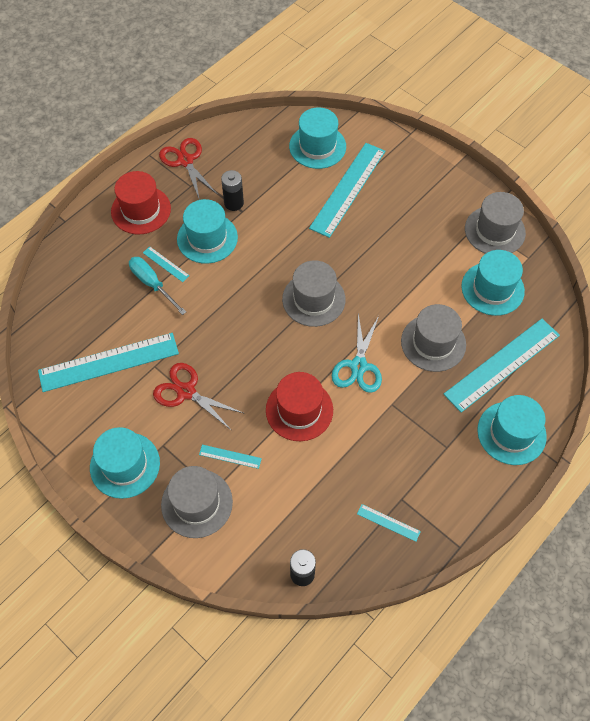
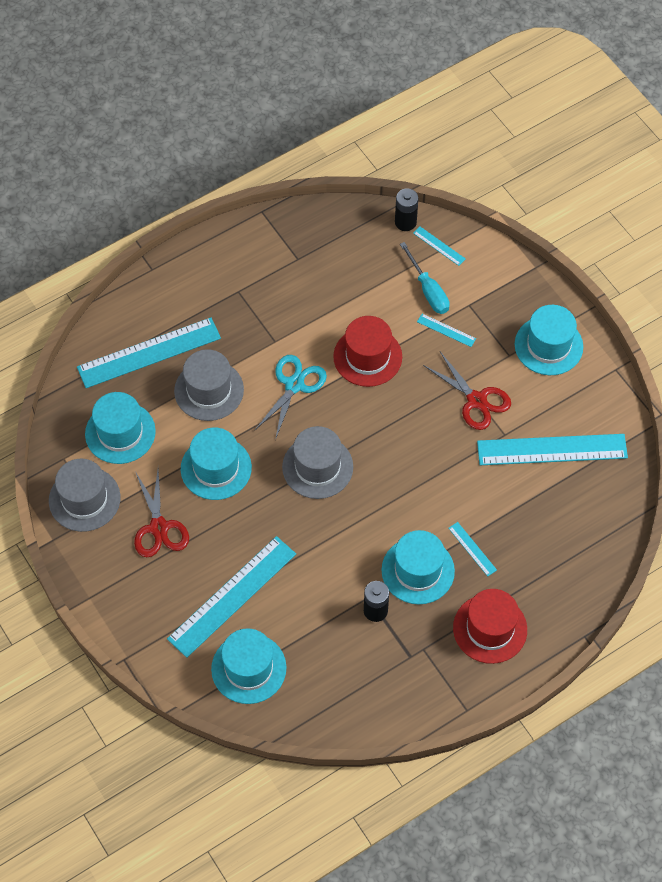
camera: 165 degrees left, 0 degrees up
(152, 284) = (492, 528): turquoise screwdriver -> turquoise screwdriver (428, 290)
(185, 161) = (422, 688): red scissors -> red scissors (159, 527)
(197, 503) = (486, 297): grey hat -> none
(388, 522) = (316, 243): turquoise ruler -> turquoise ruler (439, 246)
(511, 433) = (171, 289): turquoise hat -> turquoise hat (216, 468)

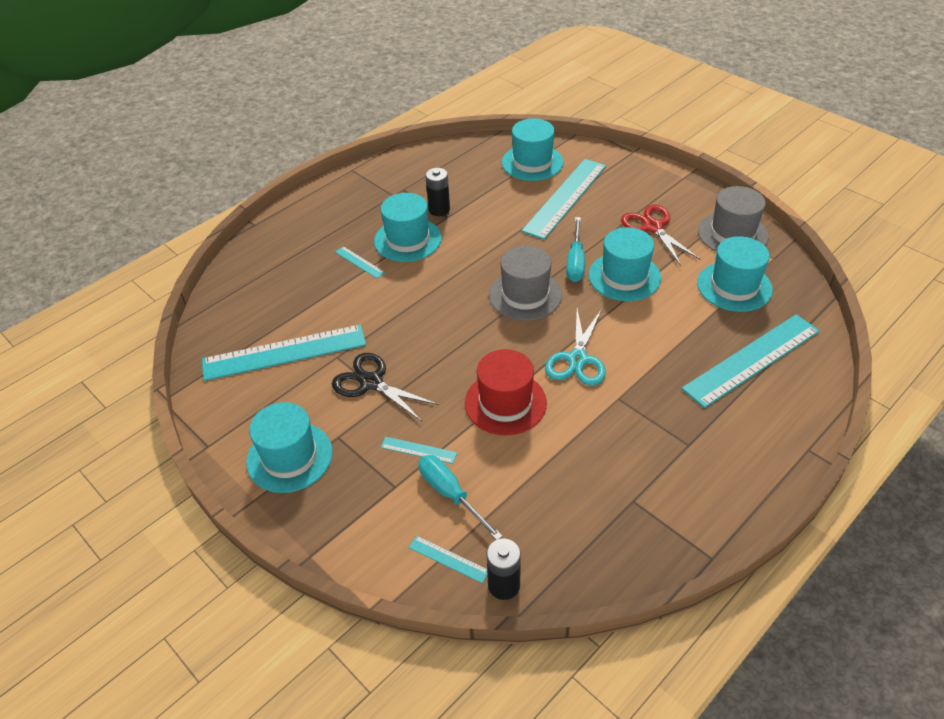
camera: 170 degrees right, 15 degrees down
(209, 390) = (666, 337): grey hat -> none
(255, 498) = (575, 262): none -> turquoise screwdriver
(476, 400) = (371, 382): red scissors -> black scissors
(490, 629) = (337, 215): red hat -> none

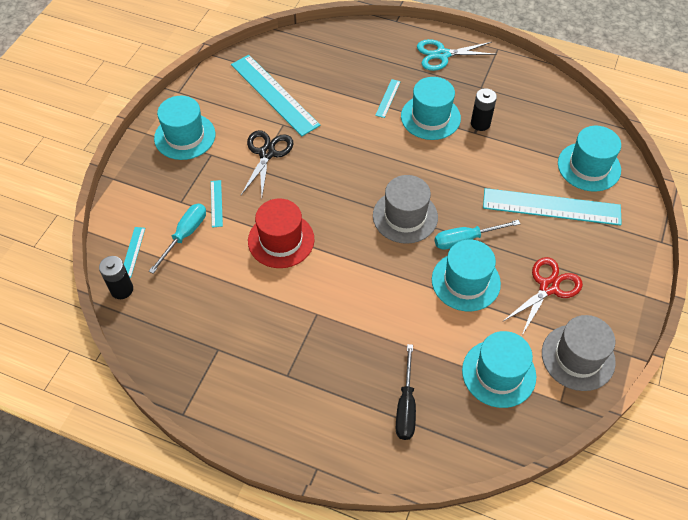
camera: 65 degrees right, 10 degrees up
(577, 359) = (347, 274): turquoise scissors -> turquoise scissors (442, 55)
(752, 360) = (406, 406): turquoise ruler -> black screwdriver

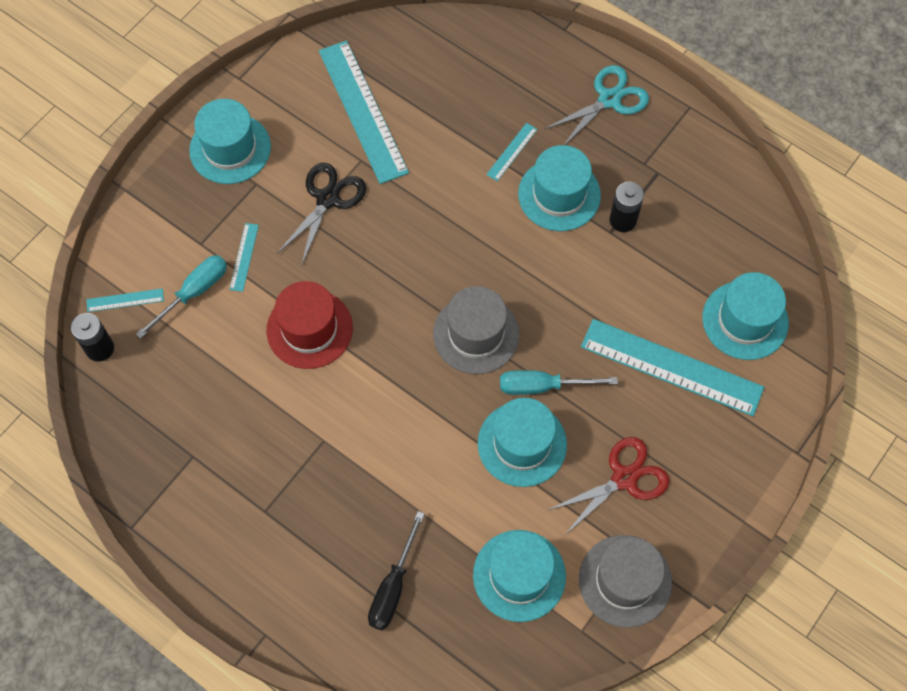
camera: 15 degrees right, 10 degrees up
(133, 252) = (125, 300): turquoise ruler -> turquoise ruler turned 60 degrees clockwise
(442, 55) = (609, 99): turquoise scissors -> turquoise scissors turned 135 degrees clockwise

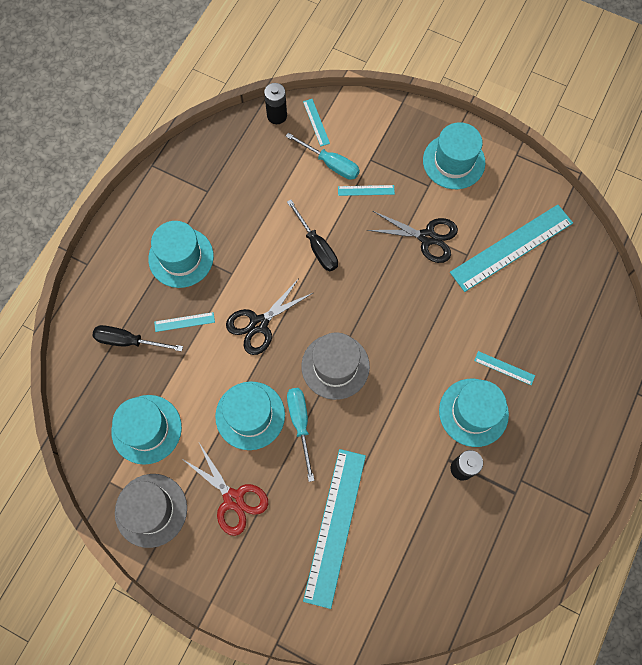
camera: 80 degrees right, 5 degrees up
(309, 329) = (317, 246): red hat -> black screwdriver
(380, 510) = (184, 322): none -> turquoise ruler
(402, 416) = (259, 324): none -> black scissors
(609, 99) = (577, 441): turquoise scissors -> none
(745, 320) = (390, 586): turquoise hat -> turquoise hat (181, 257)

